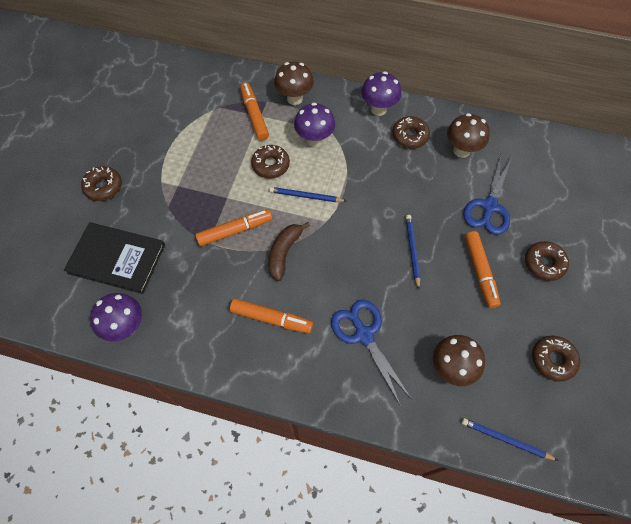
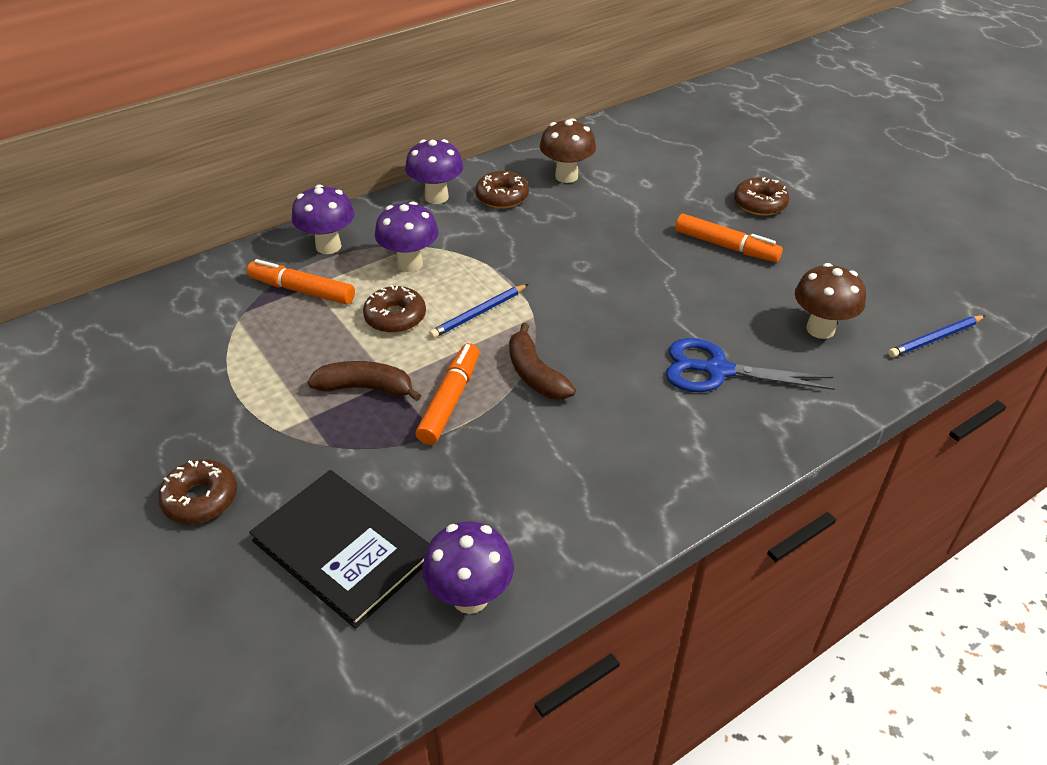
camera: 50 degrees left, 20 degrees down
(117, 258) = (343, 548): black book -> black book turned 75 degrees clockwise
(214, 192) = (366, 388): none -> brown banana
(271, 318) = (616, 436): orange marker -> none
(294, 99) = (328, 246): brown mushroom -> purple mushroom
(412, 251) = (649, 276): blue pencil -> none
(489, 206) = (656, 198): blue scissors -> none
(553, 360) = (872, 259): brown donut -> none

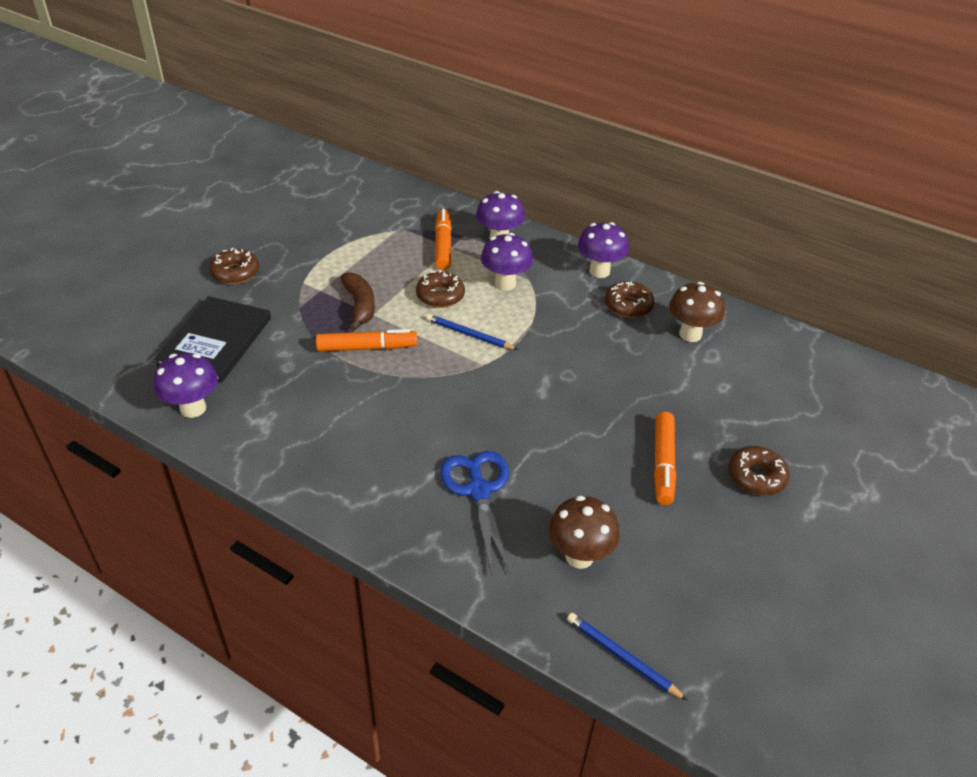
camera: 65 degrees right, 0 degrees up
(535, 374) = (416, 383): brown banana -> none

